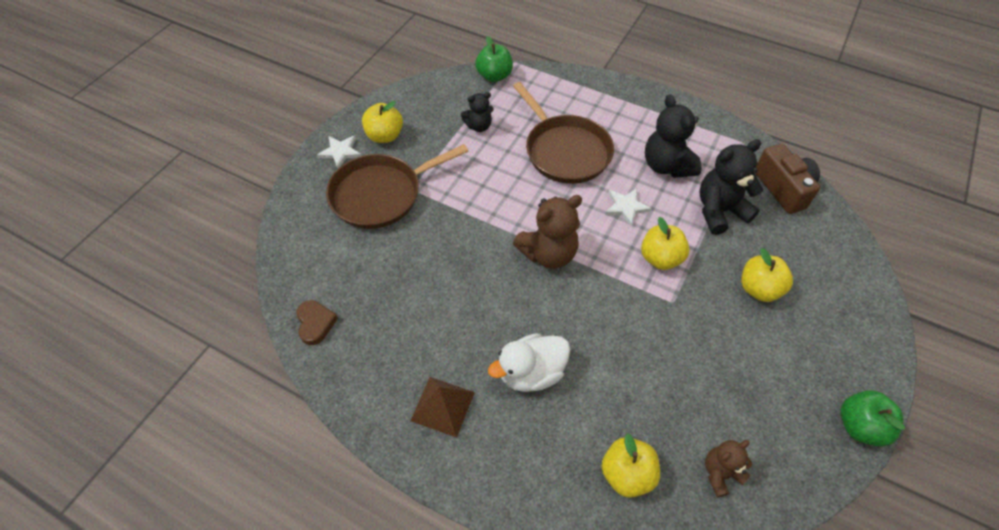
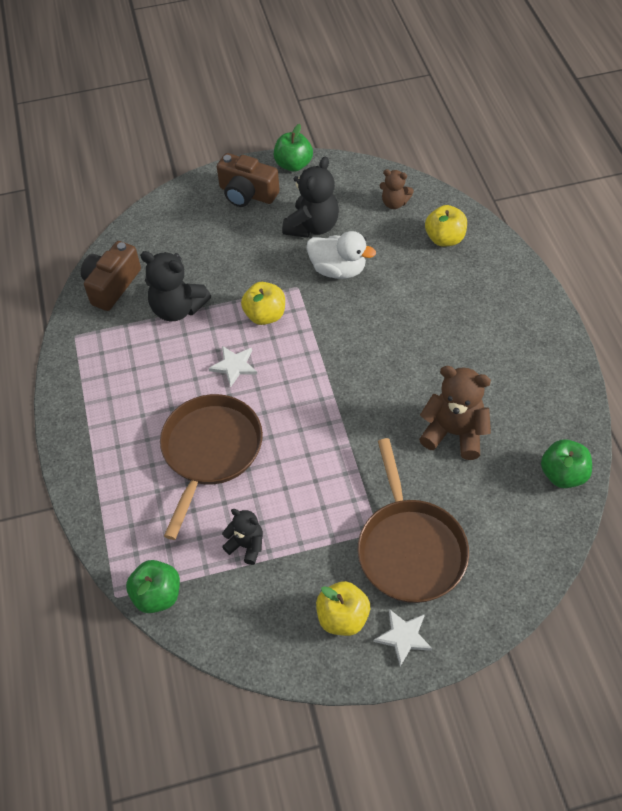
camera: 130 degrees left, 0 degrees up
(315, 323) = (563, 474): brown heart -> green apple
(380, 194) = (410, 549): brown pan -> brown pan turned 60 degrees clockwise
(442, 406) = (518, 349): brown pyramid -> none
(531, 373) = (440, 322): white duck -> white duck (338, 270)
(548, 253) = (335, 382): brown teddy bear -> brown teddy bear (454, 433)
(667, 166) = (157, 369): black teddy bear -> black teddy bear (312, 226)
(759, 289) = (235, 251): yellow apple -> none
(838, 351) = (247, 194): none -> brown camera

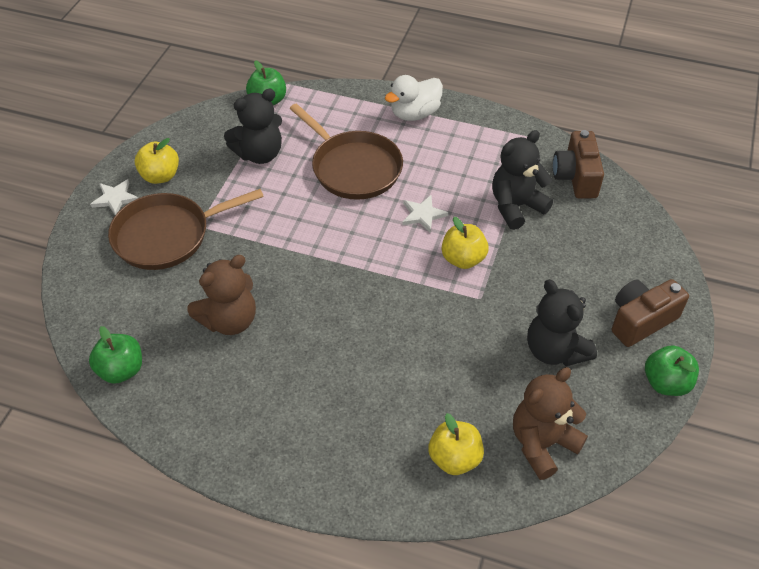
camera: 120 degrees right, 5 degrees down
(112, 285) = (576, 177): brown camera -> brown camera turned 150 degrees counterclockwise
(246, 545) = (259, 154): black teddy bear -> black teddy bear, size x1.71
(338, 270) = (479, 340): white duck -> white duck (415, 114)
(394, 203) = (542, 444): brown teddy bear -> brown teddy bear, size x1.71
(410, 549) = (167, 236): brown pan -> brown pan turned 45 degrees counterclockwise

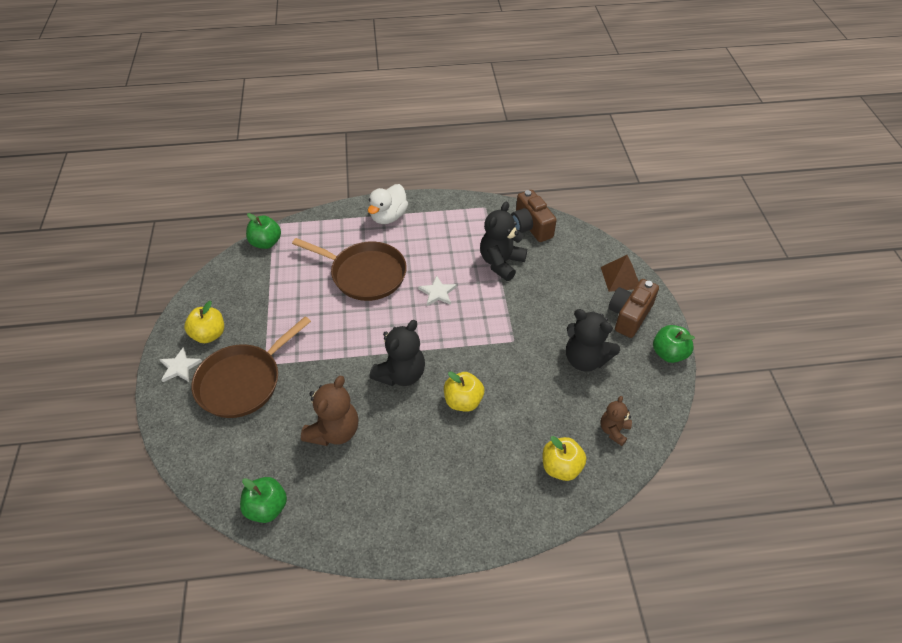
camera: 25 degrees left, 0 degrees up
(259, 154) = (283, 288): black teddy bear -> black teddy bear (401, 374)
(463, 259) = (485, 316): yellow apple -> yellow apple (463, 401)
(542, 444) = (614, 430): brown teddy bear -> brown teddy bear, size x0.58
(656, 272) = (620, 277): none -> brown pyramid

